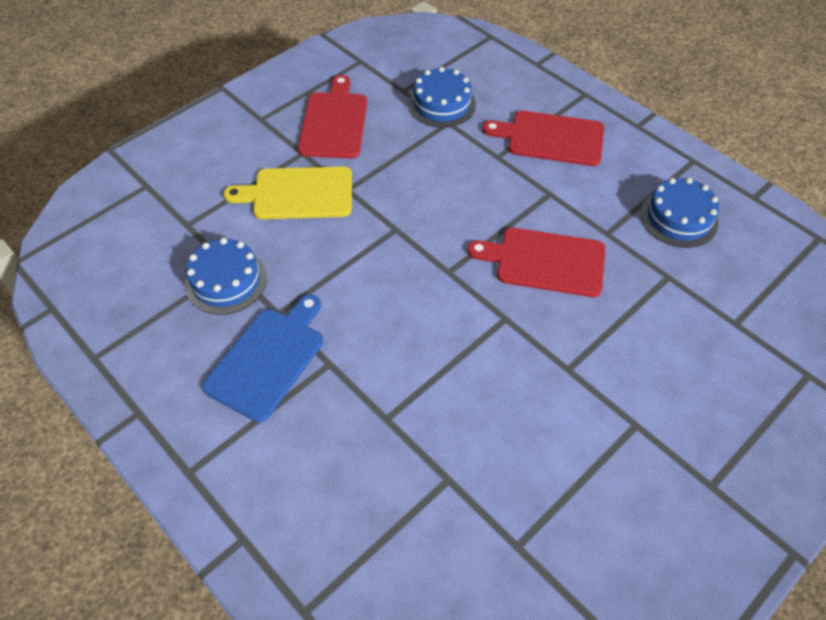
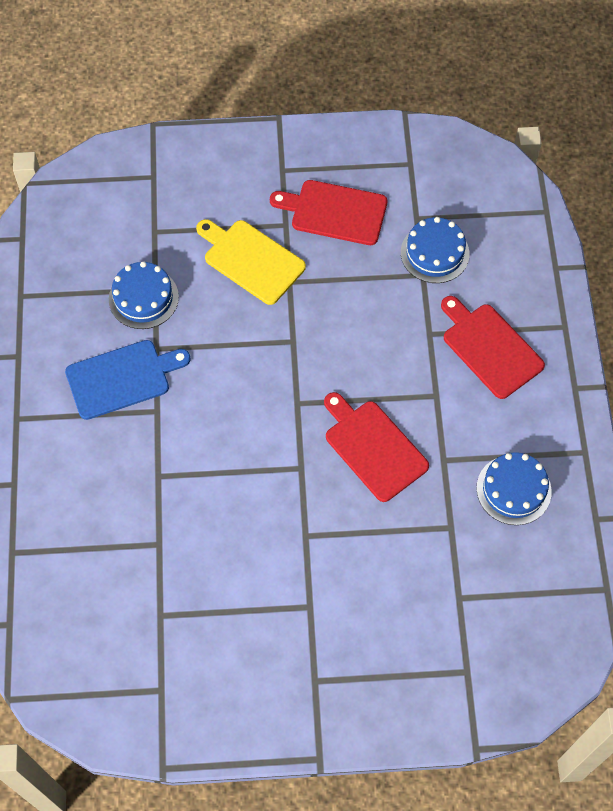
camera: 40 degrees right, 10 degrees up
(334, 122) = (334, 212): red cutting board -> red cutting board turned 120 degrees counterclockwise

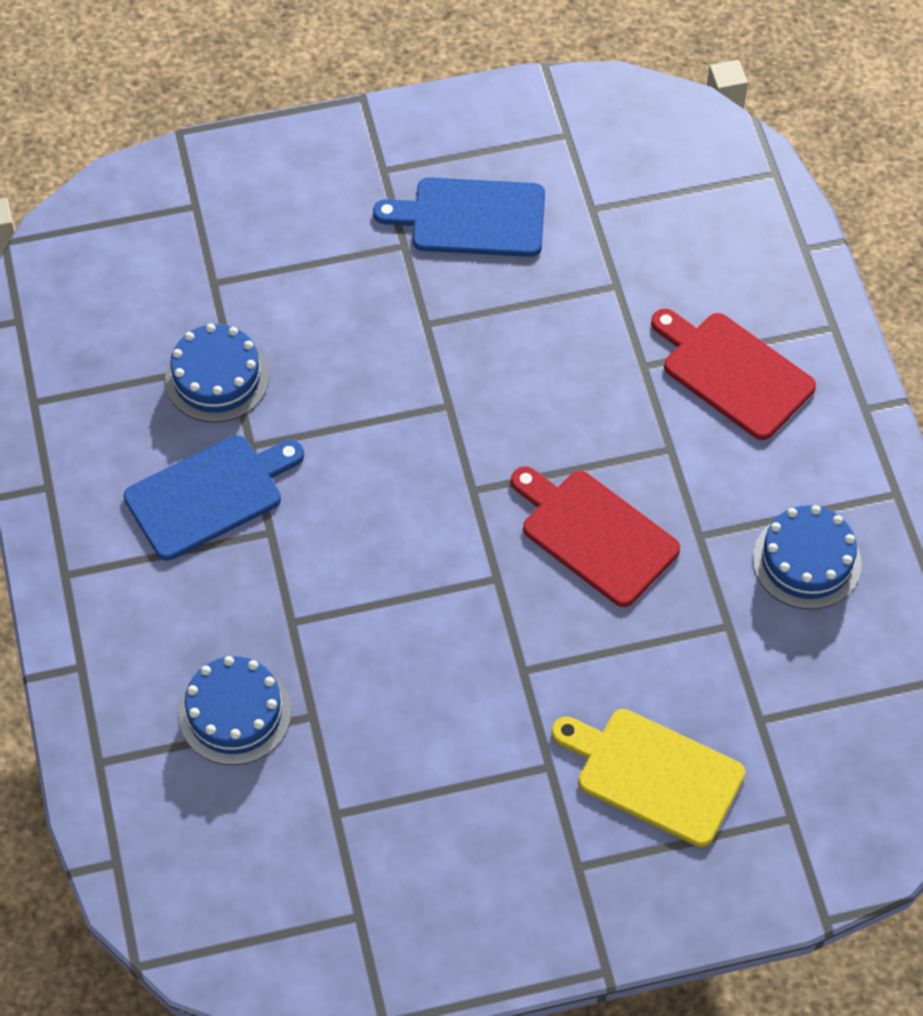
camera: 10 degrees left, 5 degrees down
(251, 260) = (363, 301): yellow cutting board -> yellow cutting board (653, 774)
(334, 212) = (471, 217): red cutting board -> blue cutting board
(435, 253) = (627, 254): blue cake -> blue cake (235, 713)

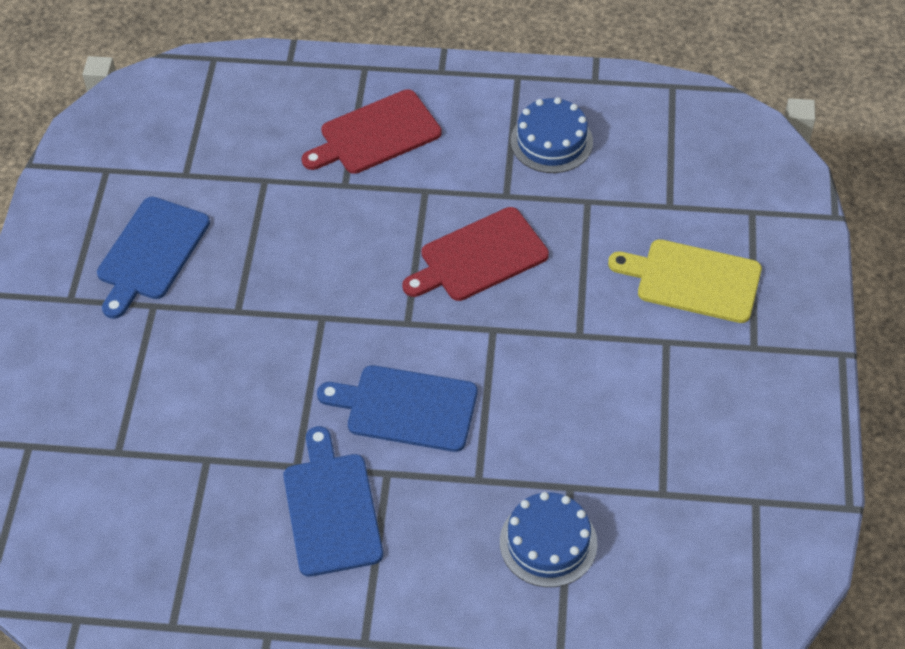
camera: 70 degrees left, 5 degrees down
(217, 378) = (217, 474): blue cake -> none
(359, 524) = (406, 407): none -> blue cutting board
(653, 774) = (692, 280): yellow cutting board -> yellow cutting board turned 60 degrees clockwise

